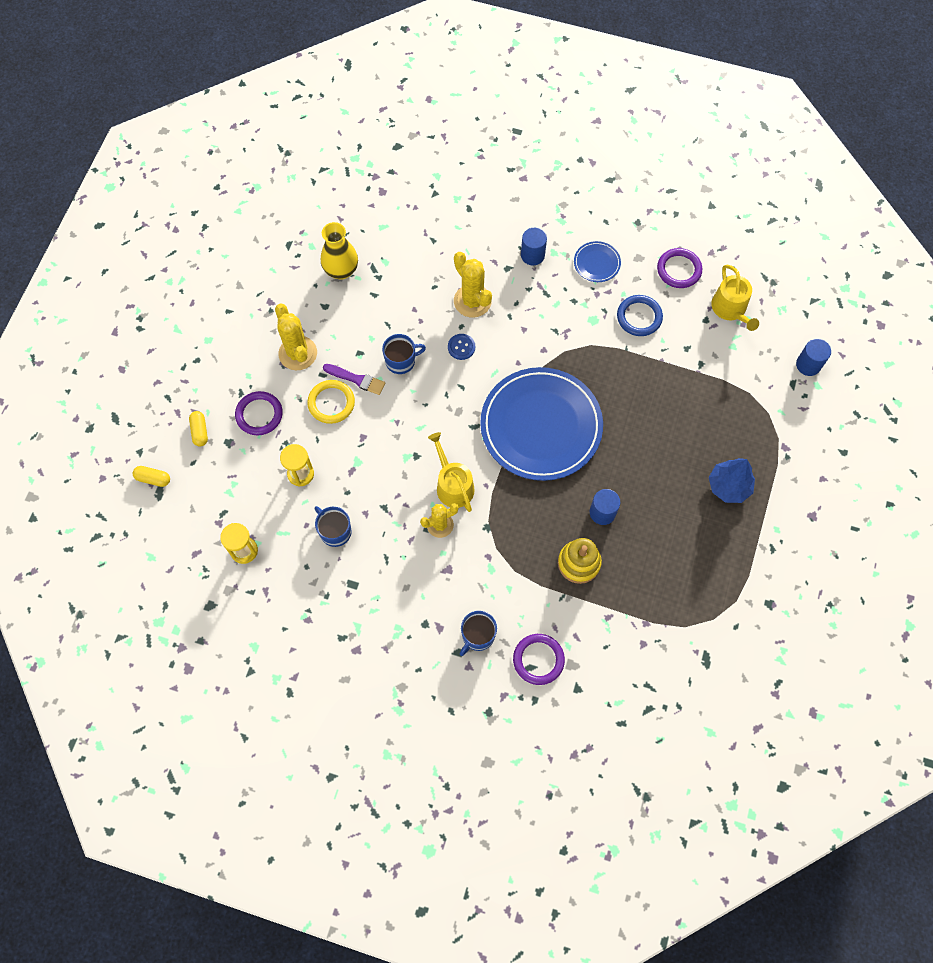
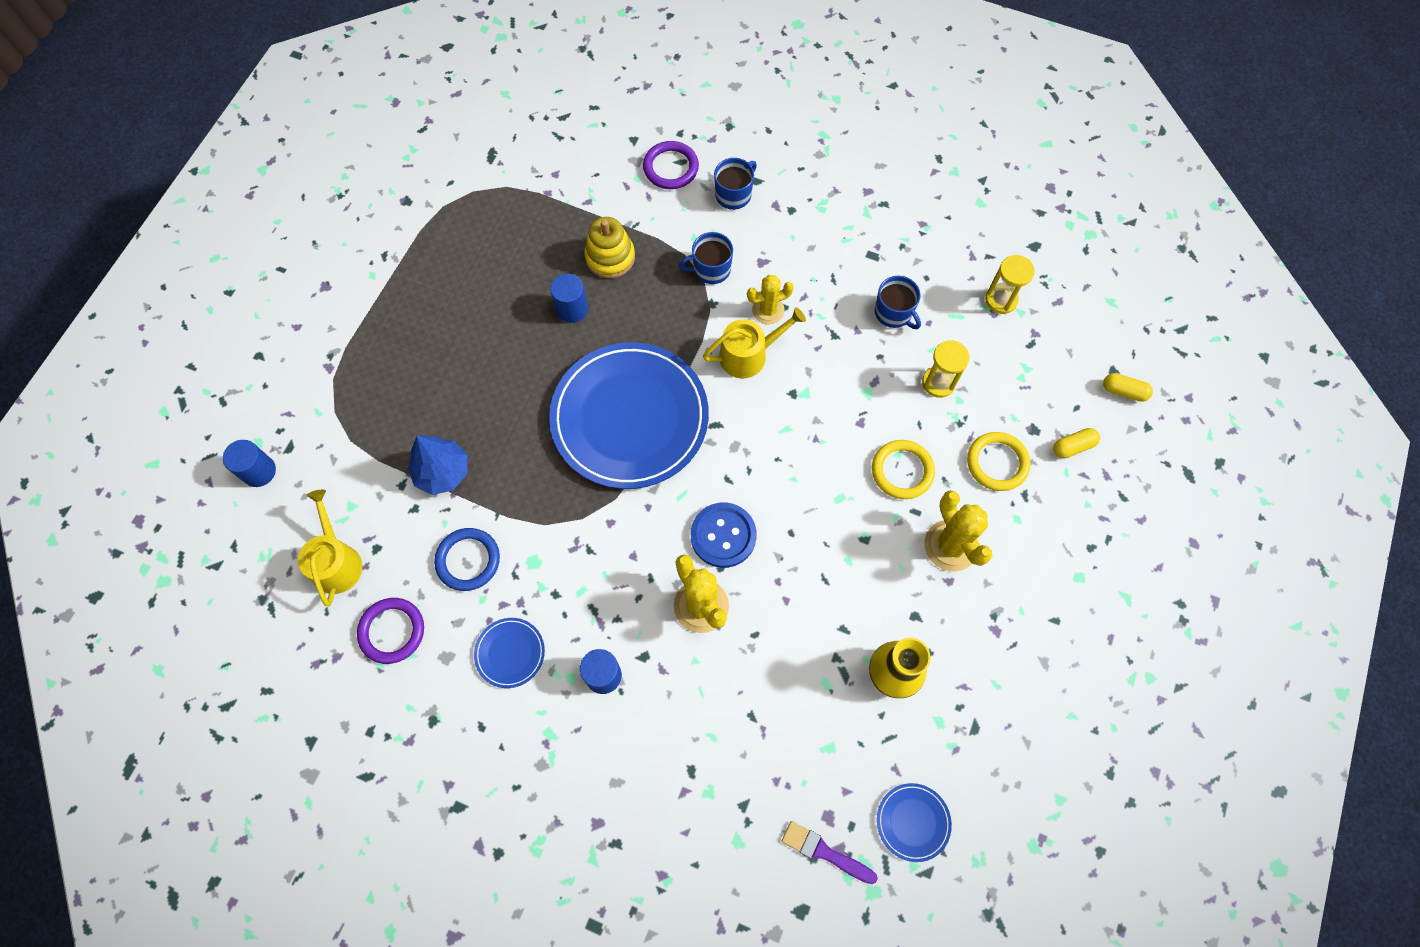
camera: 175 degrees left, 0 degrees up
(200, 431) = (1073, 447): yellow capsule -> yellow capsule turned 75 degrees clockwise
(259, 414) = (997, 463): purple ring -> yellow ring
(330, 193) = (913, 822): none -> blue plate
(356, 379) = (869, 501): purple brush -> purple brush (824, 852)
(401, 361) = (807, 522): blue mug -> blue mug (711, 269)
(453, 485) = (749, 355): yellow watering can -> yellow watering can turned 90 degrees counterclockwise
(461, 347) = (723, 536): blue button -> blue button, size x1.71
(728, 486) = (413, 326): blue tree -> blue tree (442, 472)

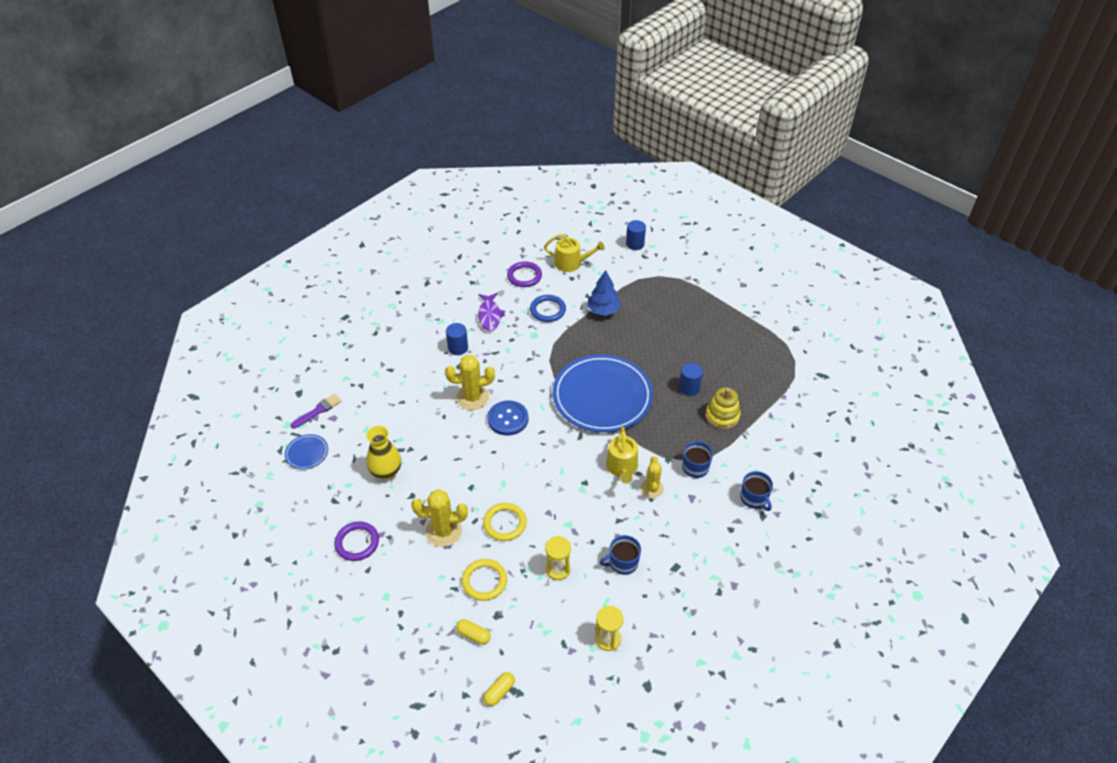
camera: 110 degrees right, 20 degrees down
(510, 653) = (489, 315): blue plate -> purple fish
(671, 167) = (788, 468): purple ring -> purple ring (357, 543)
(1073, 447) = (473, 635): yellow capsule -> yellow capsule turned 60 degrees counterclockwise

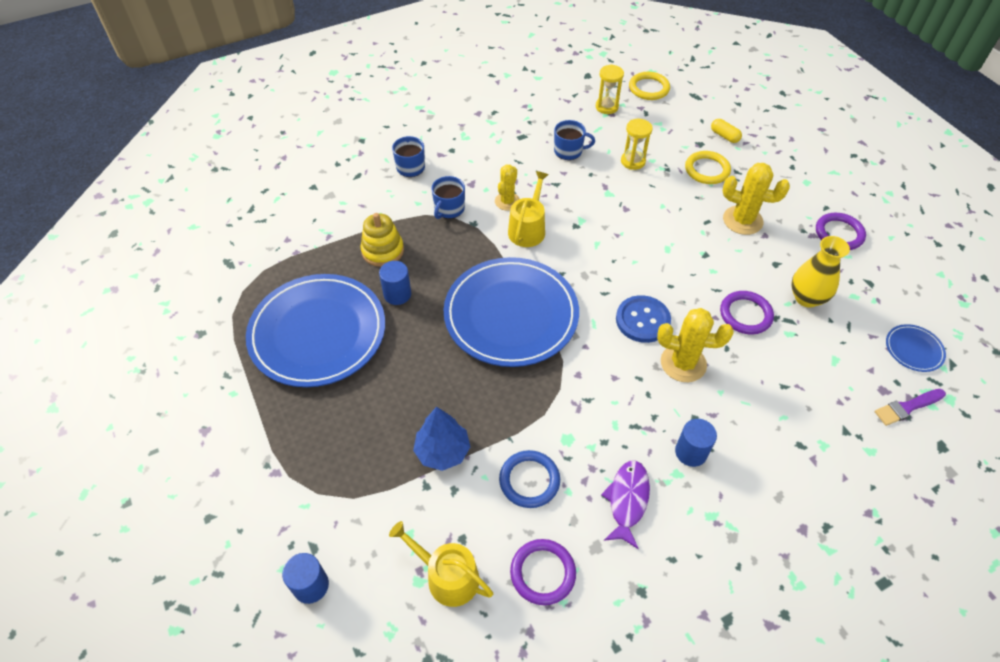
camera: 160 degrees left, 5 degrees up
(433, 445) = (745, 314): none -> purple ring
(499, 692) = (709, 98): yellow capsule -> none
(505, 523) = (675, 211): yellow ring -> yellow ring (649, 88)
(722, 349) = (318, 333): none -> blue plate

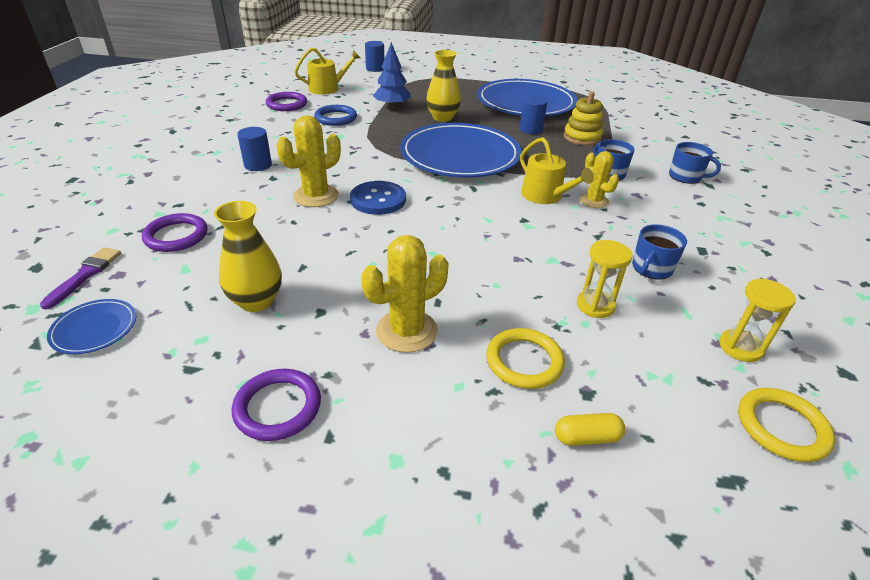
camera: 125 degrees right, 15 degrees down
(432, 381) = (442, 117): none -> yellow vase
(627, 500) = (274, 135): purple fish -> none
(745, 314) = (303, 251): purple ring -> purple ring (176, 236)

